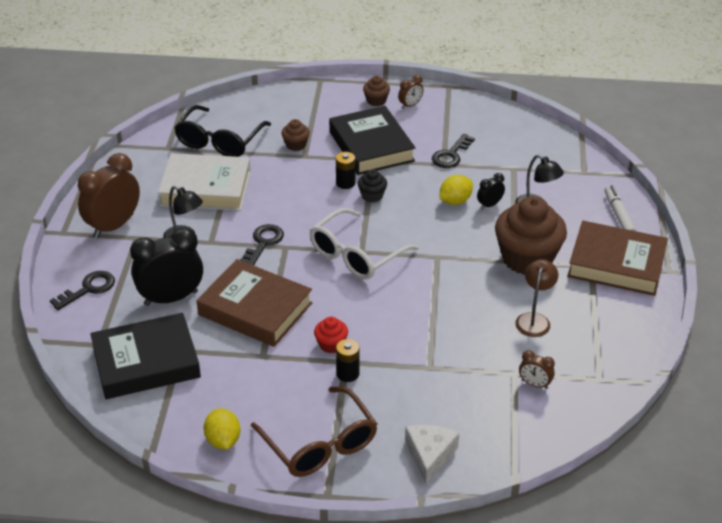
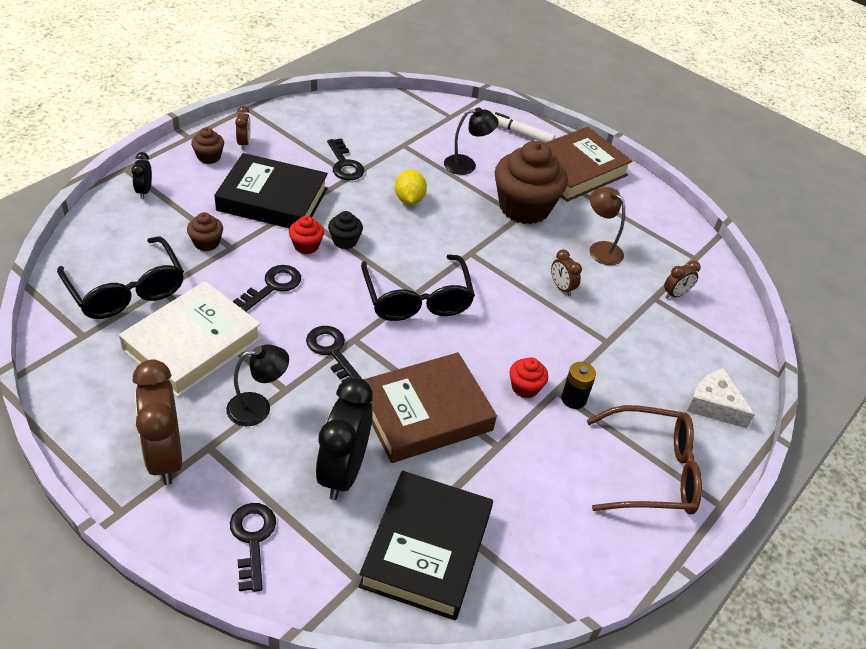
camera: 60 degrees left, 5 degrees up
(223, 440) = (595, 545): yellow lemon -> none
(291, 190) = (273, 286): none -> black key
(345, 183) = (306, 246): black battery -> red cupcake
(357, 254) = (417, 298): white glasses -> black glasses
(459, 318) = (561, 287): none -> brown clock
(489, 205) = (436, 185): black clock -> black clock (144, 191)

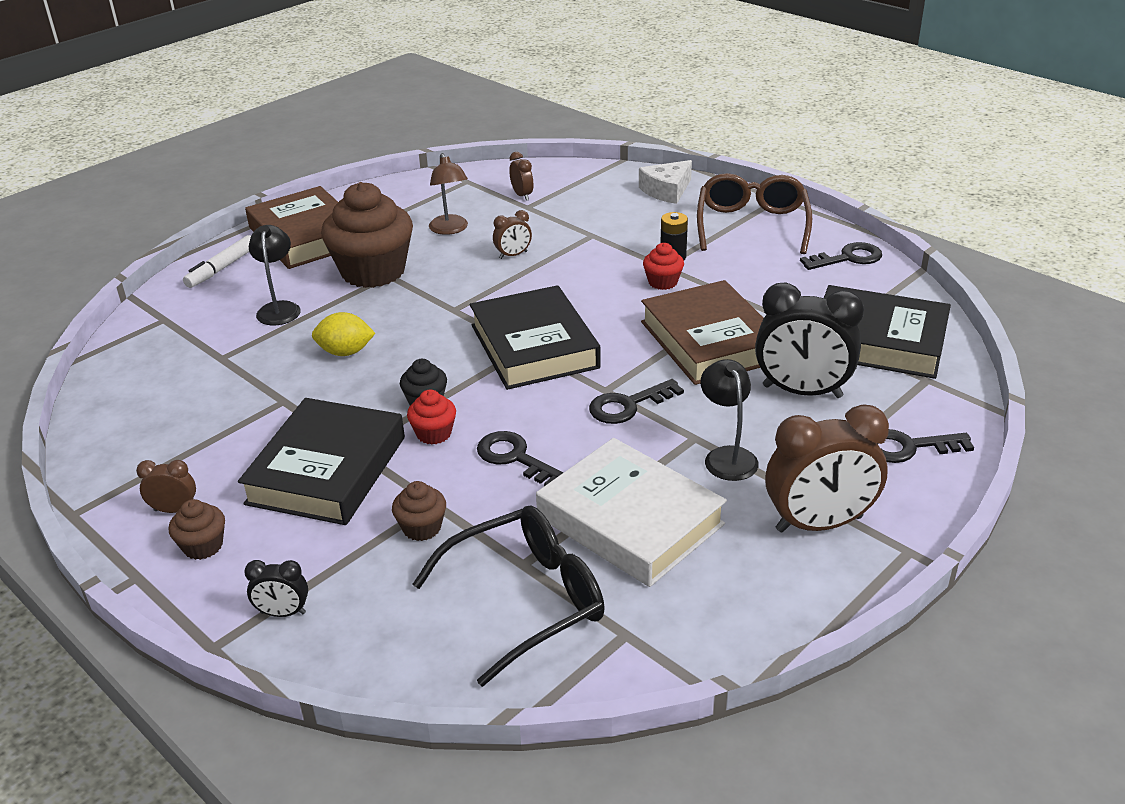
camera: 80 degrees left, 10 degrees down
(344, 164) = (255, 407): black key -> black key (847, 258)
(417, 298) = (534, 346): black glasses -> black book
(600, 249) = (450, 229): brown lamp -> brown lamp turned 75 degrees counterclockwise

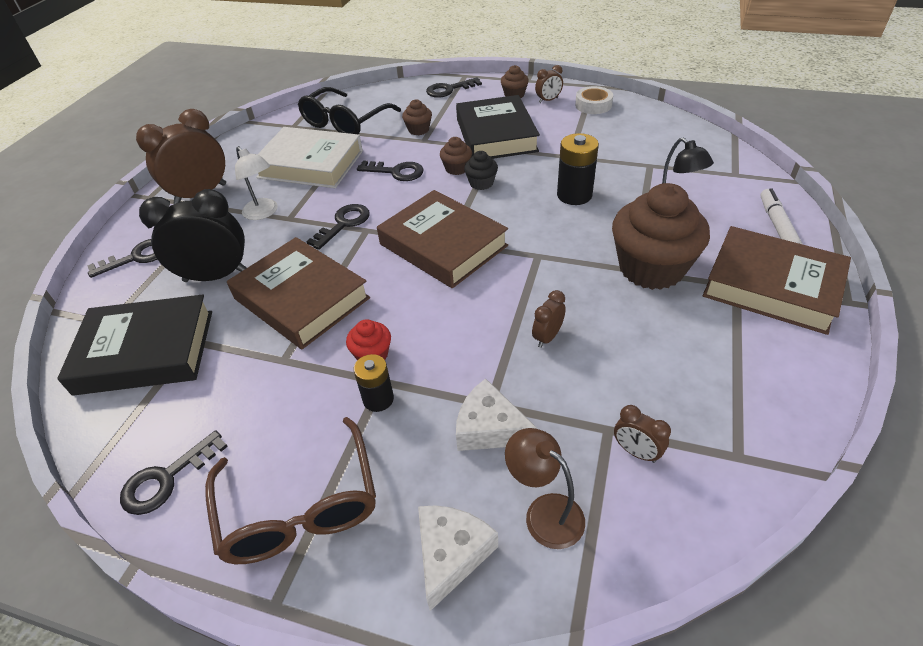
camera: 155 degrees right, 10 degrees up
(134, 472) = (593, 105): none -> white tape
(283, 613) = (449, 90): black clock -> black key
(345, 352) = (574, 195): yellow lemon -> black battery
(434, 434) = (456, 168): red cupcake -> brown cupcake
(450, 229) = (649, 350): brown lamp -> brown lamp (544, 512)
(534, 346) = (443, 245): black book -> brown book
(603, 225) = (489, 428): none -> white cheese
(727, 456) = (264, 213): black lamp -> white lamp

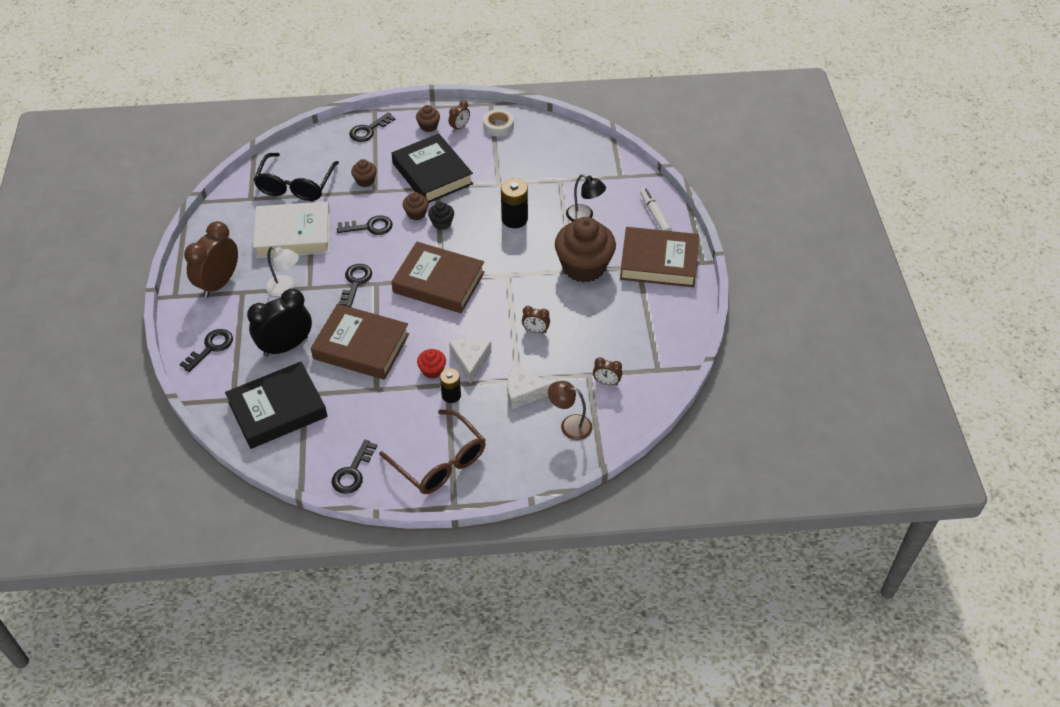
camera: 25 degrees left, 5 degrees up
(451, 554) = (531, 457): white cheese -> white cheese (470, 361)
(547, 337) = (535, 330): brown clock -> brown clock turned 90 degrees counterclockwise

